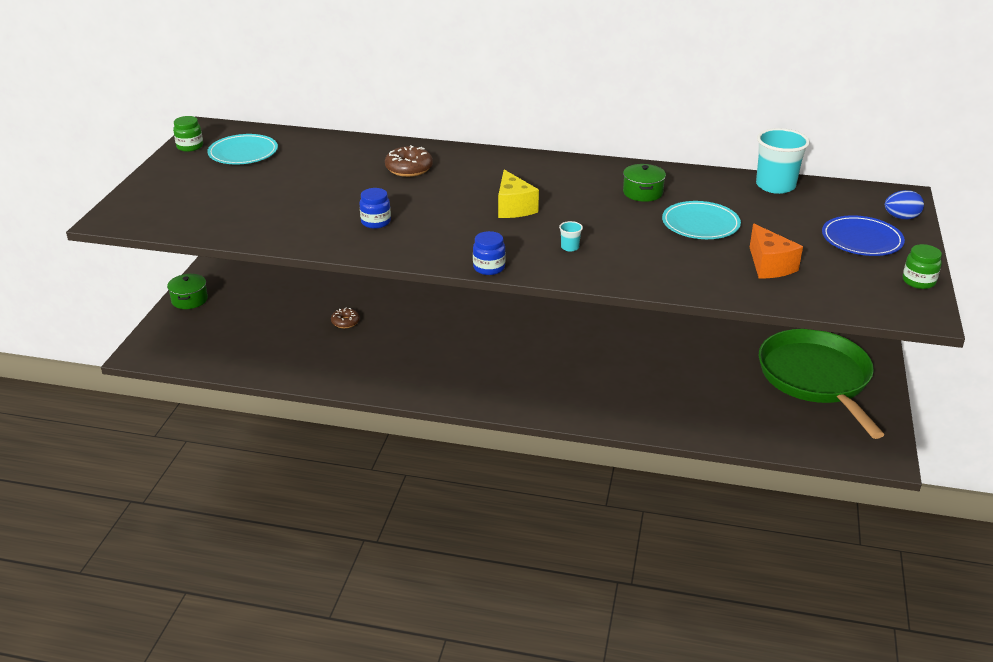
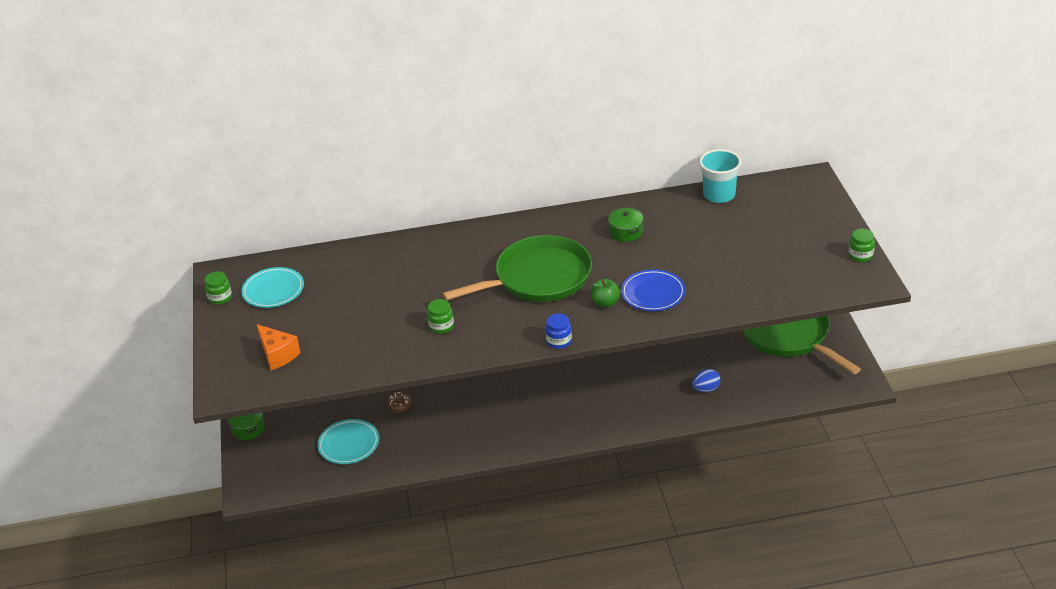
camera: 20 degrees left, 5 degrees up
(376, 222) = (441, 326): blue jar -> green jar
(409, 168) = (427, 264): brown donut -> none
(513, 207) = (538, 278): yellow cheese -> green pan
(570, 247) = (605, 303): turquoise cup -> green apple
(700, 224) = (686, 250): turquoise plate -> turquoise plate (349, 444)
(769, 266) = (755, 274): orange cheese -> orange cheese (277, 355)
(861, 239) = (805, 229): blue plate -> blue plate (653, 293)
(901, 217) = (822, 199): blue egg -> blue egg (706, 389)

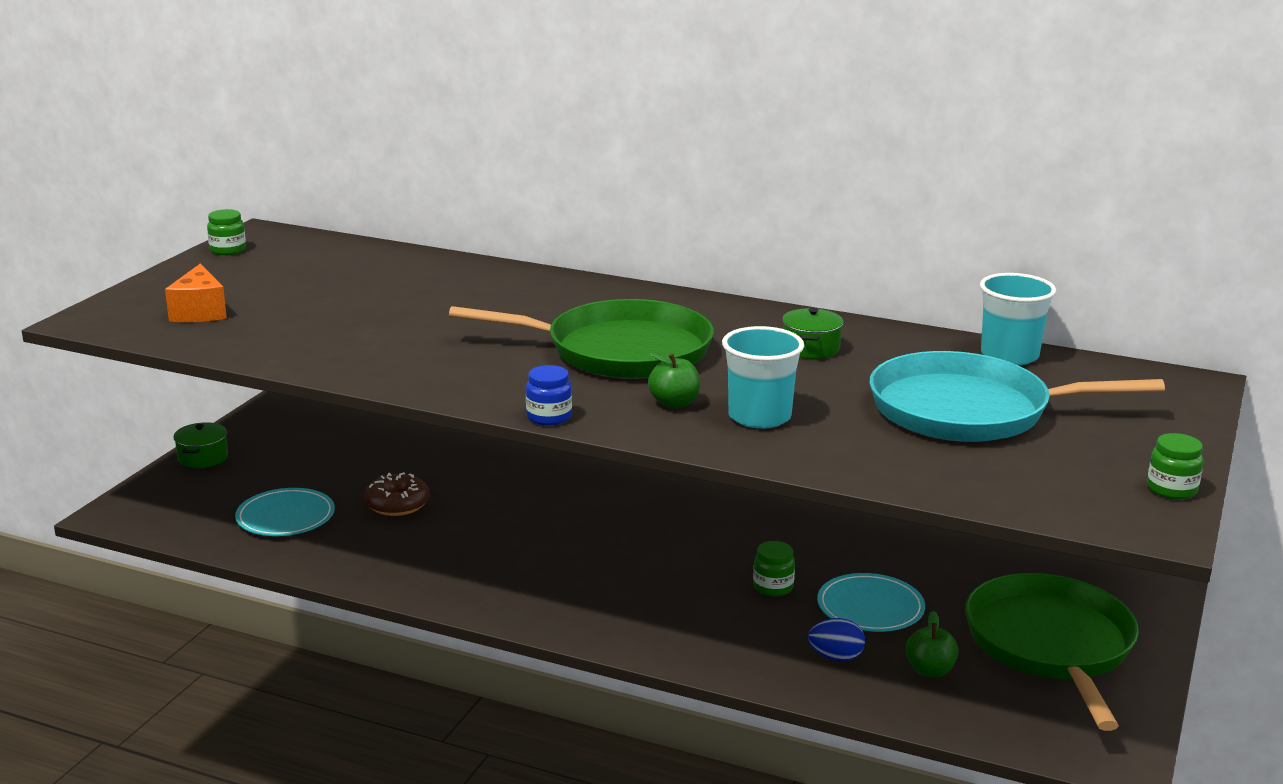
camera: 30 degrees right, 15 degrees down
(273, 290) = (292, 262): turquoise plate -> turquoise plate (870, 607)
(399, 405) = (397, 504): brown donut -> brown donut, size x1.60
(441, 326) = (423, 352): green jar -> green jar (773, 587)
(653, 293) = (759, 417): blue plate -> turquoise cup
(737, 243) = (969, 410): none -> turquoise pan
(751, 375) = (930, 670): none -> green apple

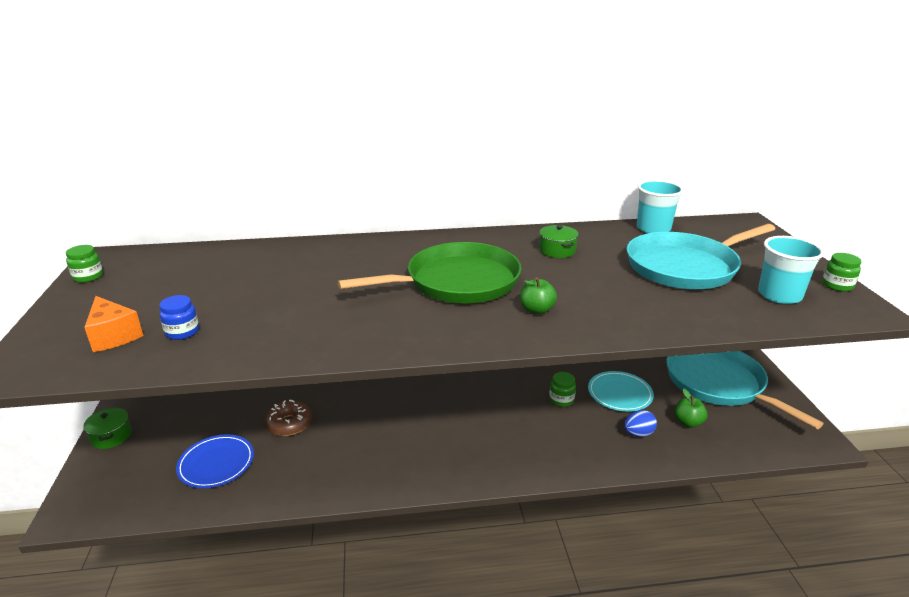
camera: 30 degrees left, 5 degrees up
(285, 517) = (216, 463): turquoise plate -> blue plate
(549, 417) = (477, 346): blue jar -> blue jar (182, 332)
(759, 417) = (595, 304): turquoise cup -> turquoise cup (779, 295)
(1051, 645) = (719, 384): green pan -> turquoise pan

